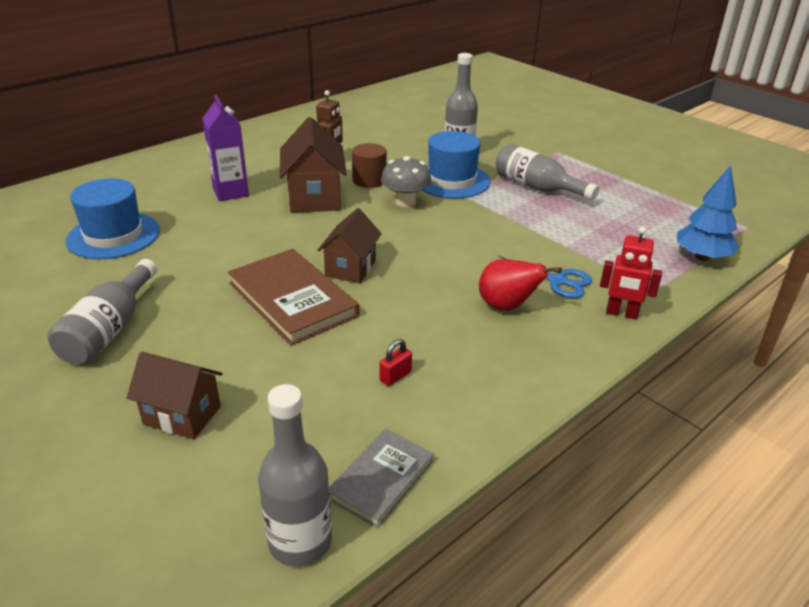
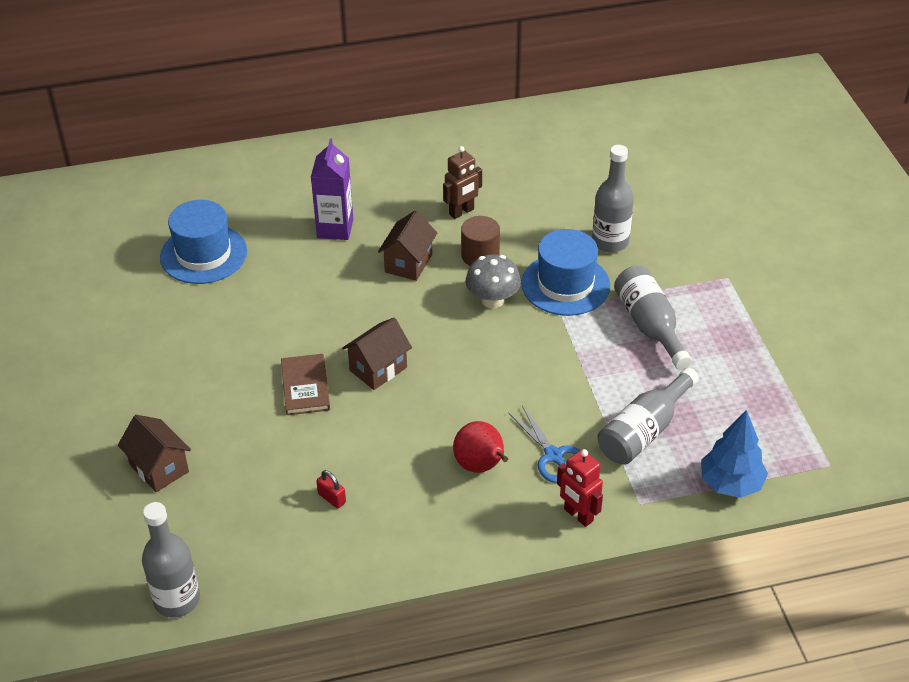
camera: 30 degrees right, 10 degrees up
(109, 329) = (150, 364): grey bottle -> grey bottle (644, 431)
(292, 299) = (305, 386): brown book -> brown book, size x0.59
(314, 198) = (408, 263): brown house -> brown house, size x0.66
(381, 479) = (258, 579): grey book -> none
(395, 376) = (332, 498): red padlock -> red padlock turned 60 degrees clockwise

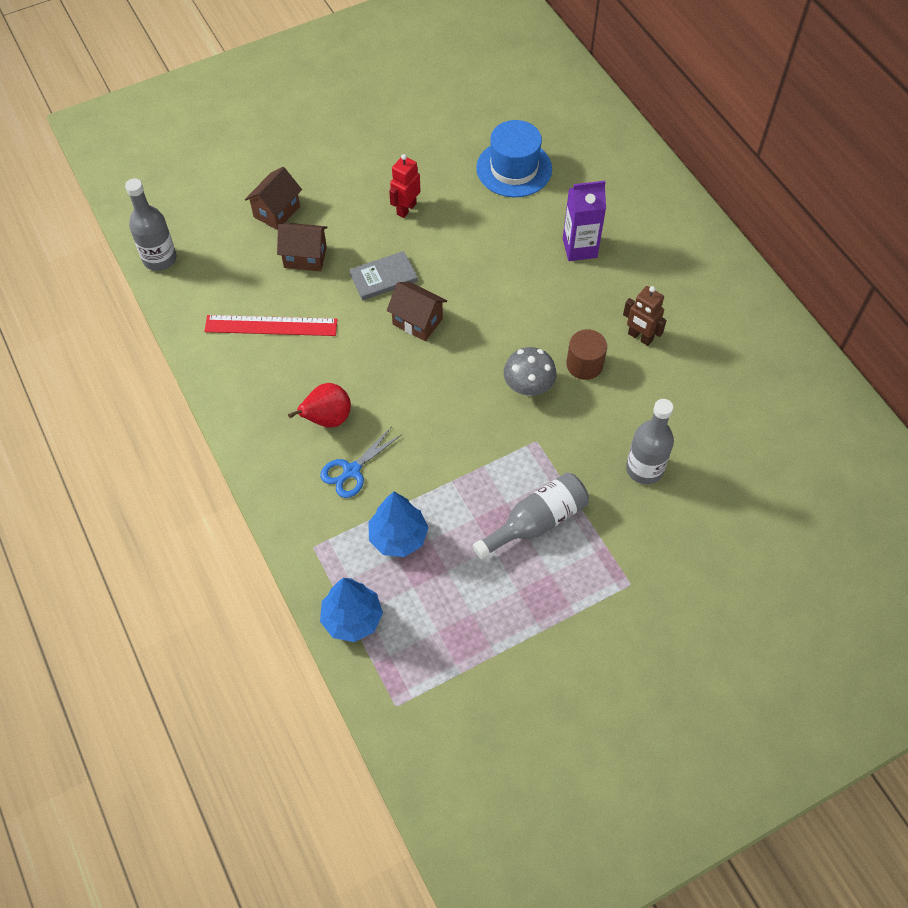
camera: 75 degrees right, 15 degrees up
(305, 386) = (383, 277): brown book -> grey book
(332, 498) = (271, 325): red padlock -> red ruler
(408, 263) = (554, 312): brown house -> brown house (305, 257)
(565, 284) = (569, 441): blue hat -> none
(578, 515) = (290, 501): red robot -> red robot (406, 209)
(644, 431) = (398, 537): grey bottle -> blue tree

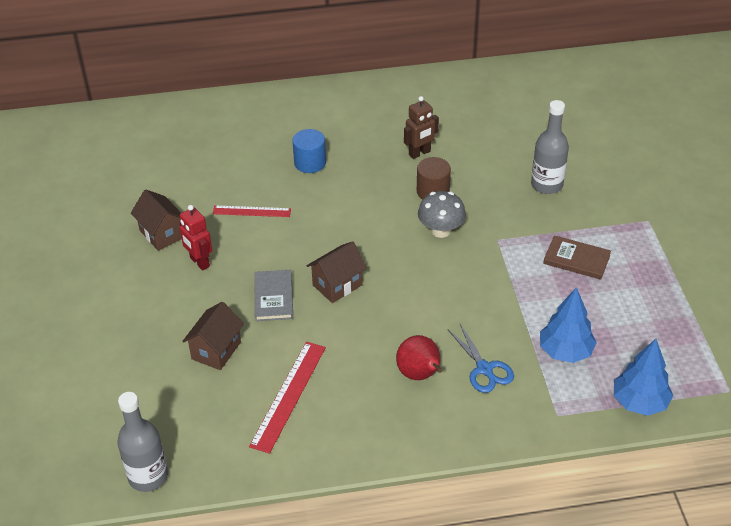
camera: 70 degrees left, 15 degrees down
(277, 212) = (143, 361): brown house -> brown house (162, 234)
(489, 224) = (251, 211): none -> red ruler
(514, 168) = (196, 179): blue hat -> none
(536, 522) = (576, 259): grey bottle -> brown book
(579, 248) = (310, 163): purple carton -> blue cylinder

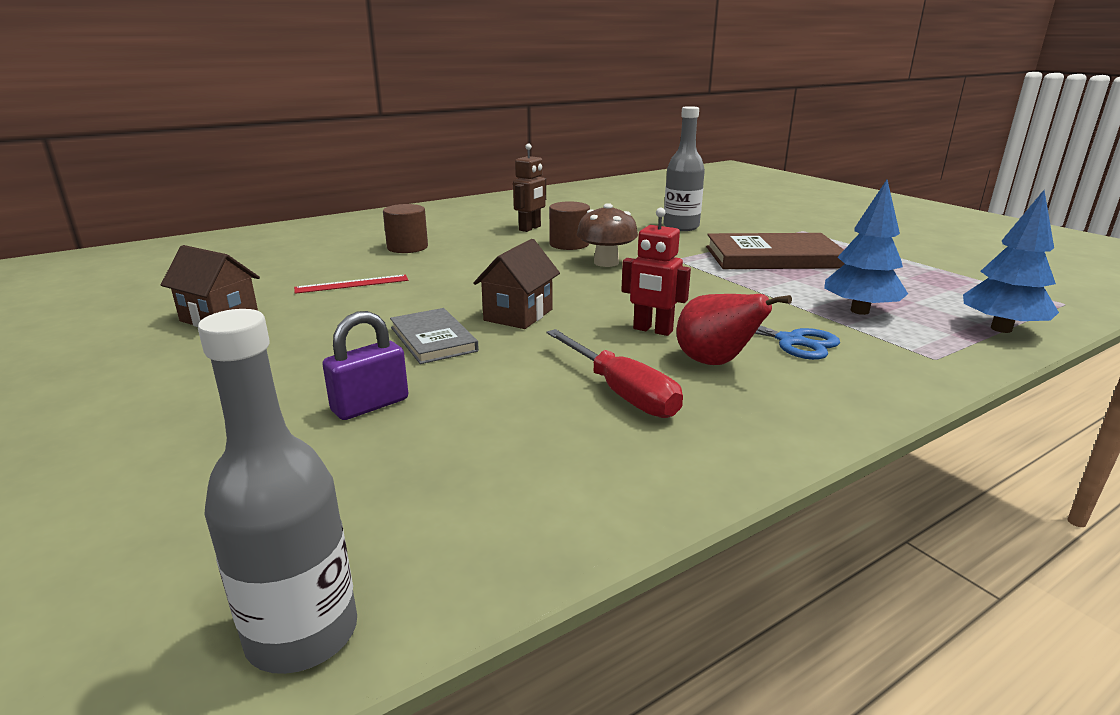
camera: 25 degrees left, 20 degrees down
(199, 262) = (293, 331): red robot -> red robot (652, 330)
(216, 350) = (370, 405): brown house -> purple padlock
(288, 395) = (537, 426): red ruler -> none
(310, 163) = (407, 247): blue cylinder -> brown cylinder
(347, 383) = (621, 392): none -> red screwdriver
(441, 230) = (606, 263): grey mushroom -> brown mushroom
(576, 259) = (773, 257): brown book -> brown book, size x1.68

